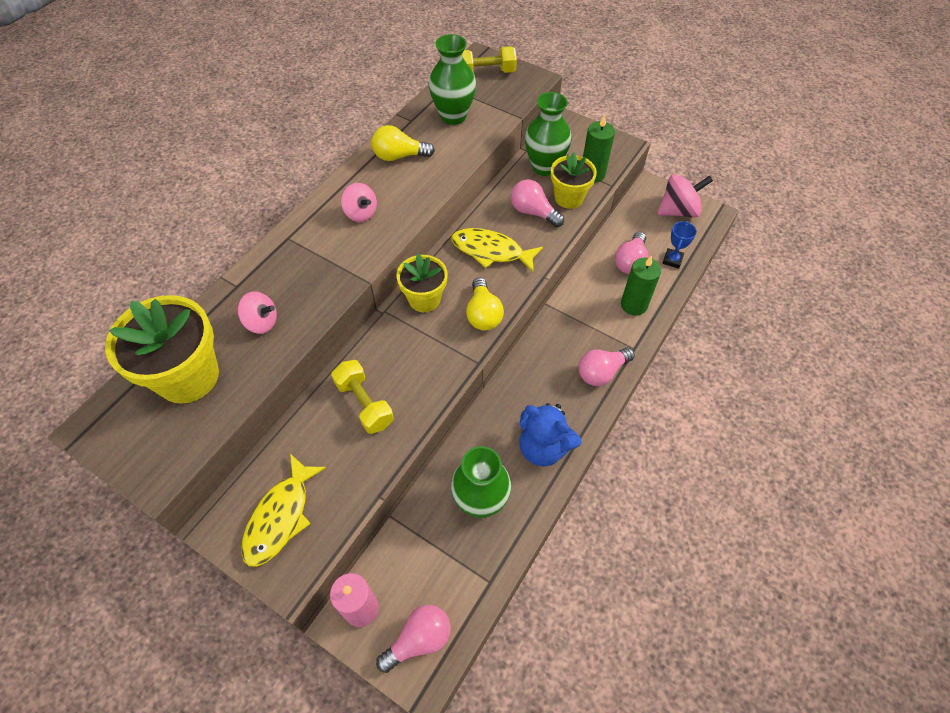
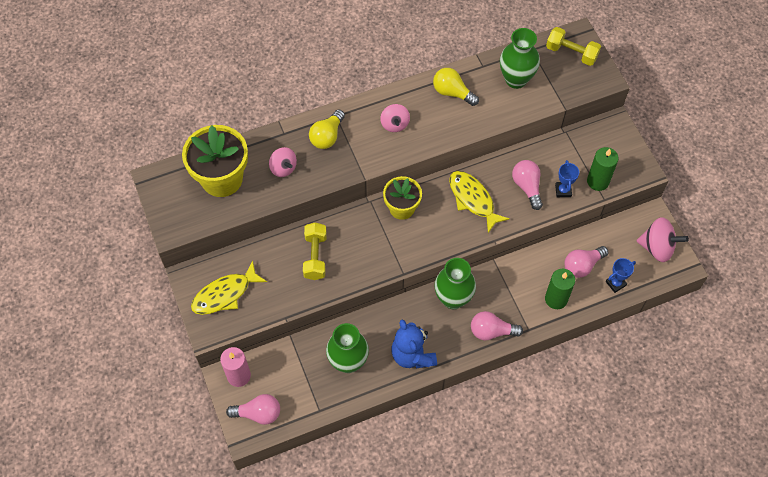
camera: 35 degrees right, 5 degrees up
(483, 314) = (432, 242): yellow light bulb -> yellow light bulb (327, 136)
(544, 167) = (566, 154): green vase -> green vase (453, 299)
(569, 198) = (563, 190): yellow flower pot -> blue trophy

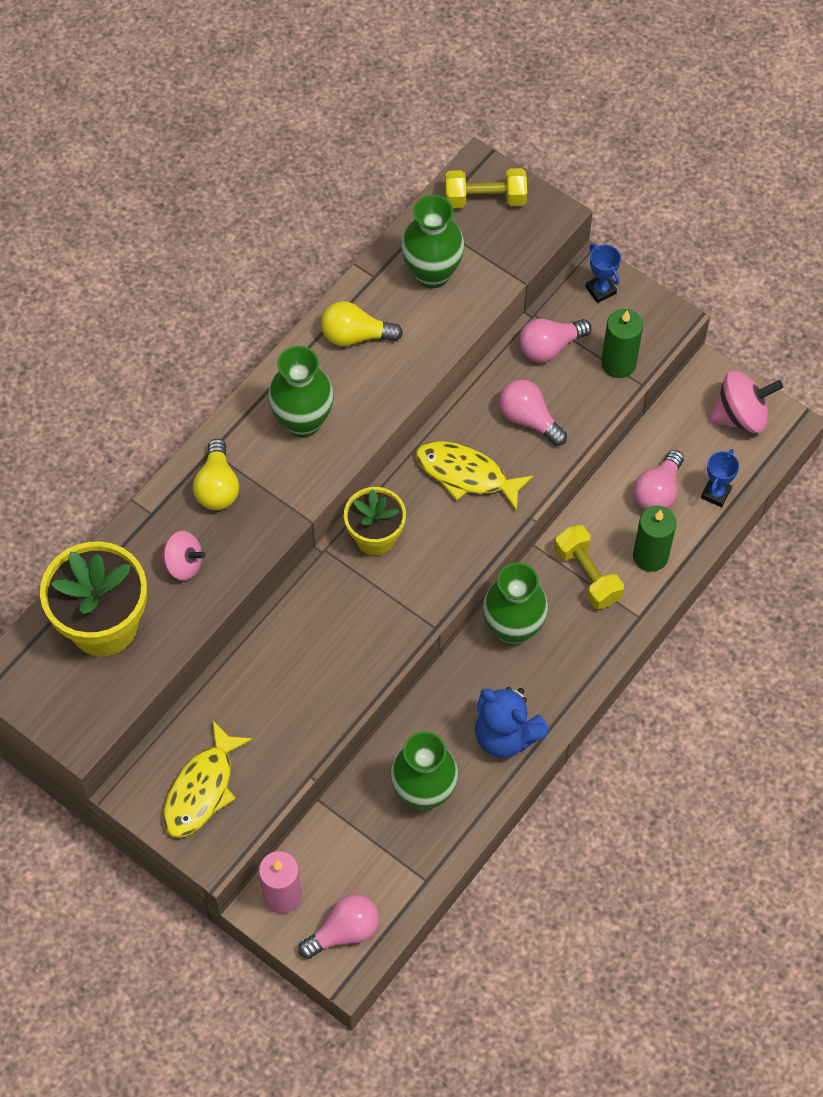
camera: 30 degrees left, 0 degrees up
(315, 256) = (297, 668): yellow dumbbell -> yellow dumbbell (587, 575)
(394, 124) = (303, 421): pink spinning top -> green vase
(491, 331) = (592, 646): pink light bulb -> pink light bulb (549, 347)
(563, 190) = (580, 400): blue trophy -> blue trophy (600, 290)

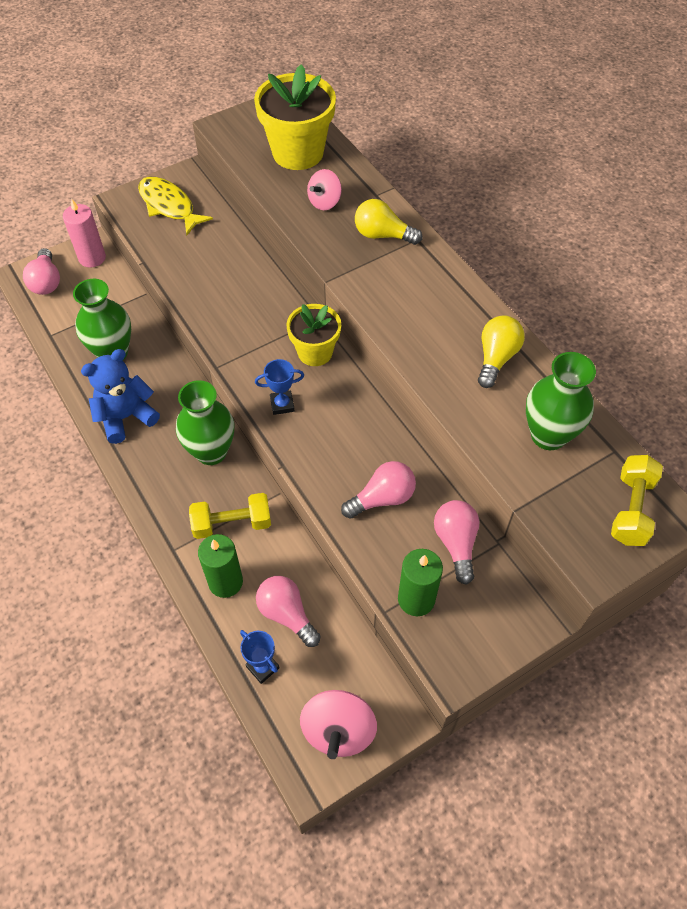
camera: 110 degrees right, 5 degrees down
(303, 421) = (421, 300): green vase -> none
(466, 475) = (345, 431): yellow fish -> none
(600, 290) = (510, 615): blue trophy -> blue trophy (282, 404)

